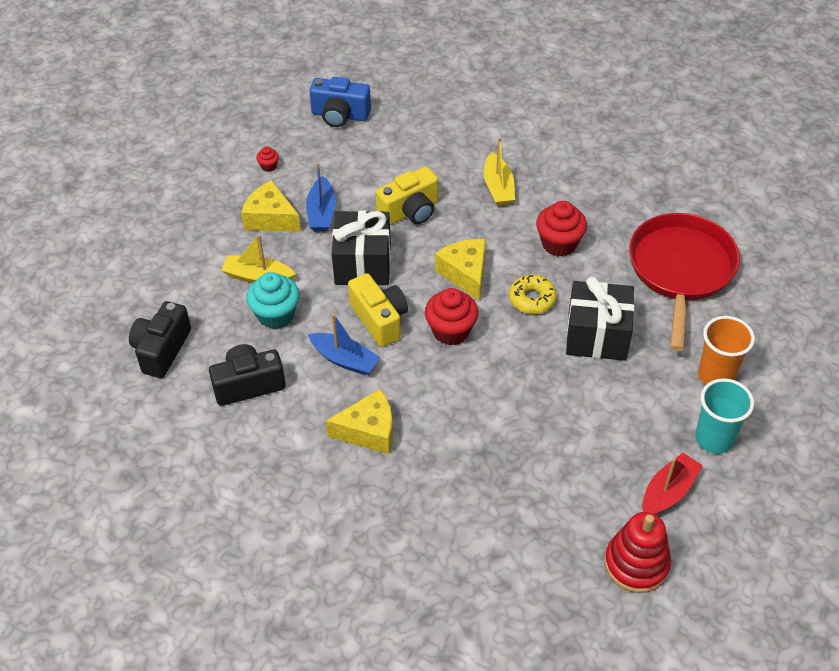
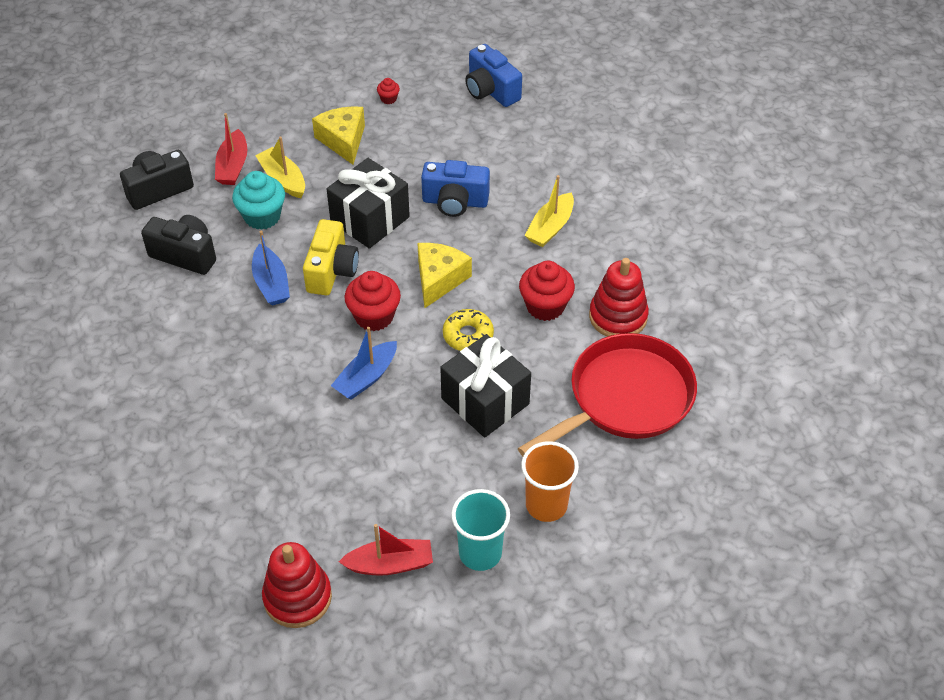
camera: 40 degrees right, 0 degrees up
(204, 292) = (233, 166): none -> red boat
(321, 212) = (386, 160): blue boat -> blue boat (366, 377)
(369, 431) = (226, 348): yellow cheese -> none
(410, 211) = (455, 202): yellow camera -> blue camera
(613, 219) = (618, 317): none -> red stacking toy

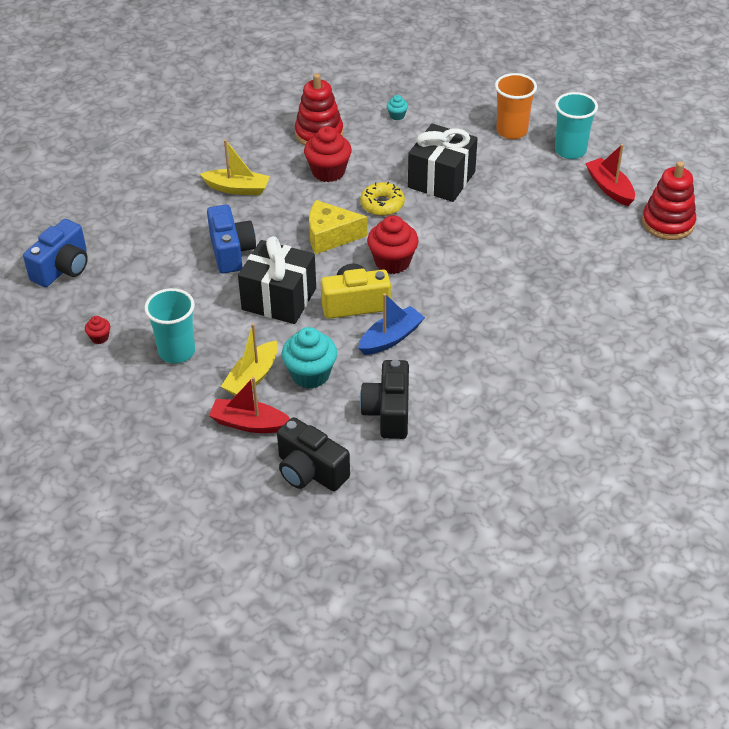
camera: 110 degrees left, 5 degrees down
(233, 166) = (249, 423): red boat -> red boat turned 150 degrees counterclockwise
(343, 140) = (177, 351): yellow cheese -> turquoise cup
(366, 377) = (458, 247): blue boat -> none
(625, 398) = (397, 116): red pan -> turquoise cupcake

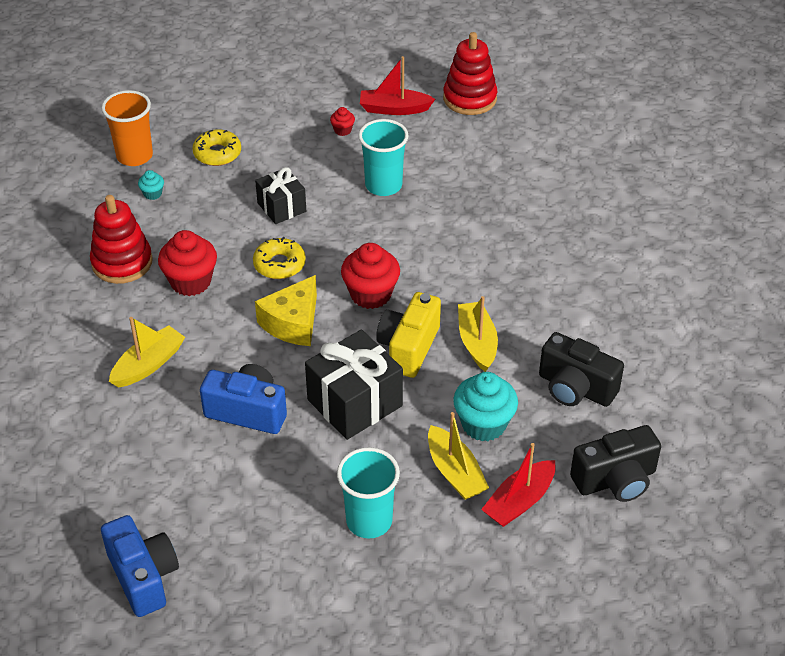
camera: 60 degrees left, 0 degrees up
(99, 337) = (293, 584): red cupcake -> red cupcake (342, 130)
(391, 338) = (477, 342): blue boat -> yellow boat
(441, 179) = (281, 207): black gift -> black gift, size x0.61
(467, 125) = (217, 153): none -> yellow donut
(511, 131) = (256, 129): orange cup -> orange cup (134, 156)
(570, 150) = (321, 107): turquoise cup -> turquoise cup (383, 185)

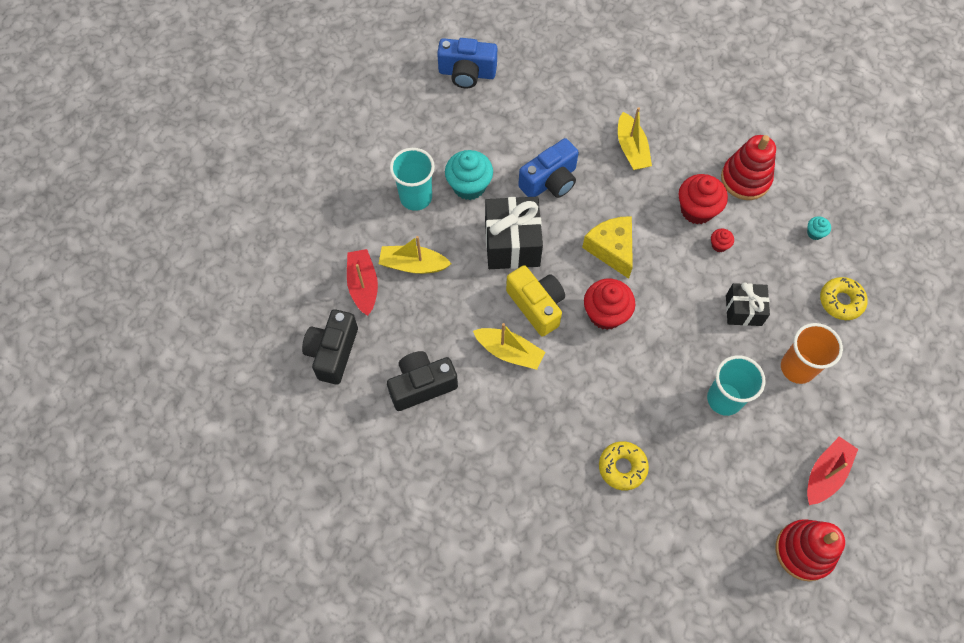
camera: 125 degrees right, 20 degrees up
(134, 156) = (872, 243): orange cup -> orange cup (797, 368)
(279, 264) = (678, 273): yellow donut -> yellow donut (622, 467)
(342, 130) = (818, 412): red cupcake -> red cupcake (719, 245)
(483, 424) = (436, 307): turquoise cupcake -> turquoise cupcake (469, 186)

